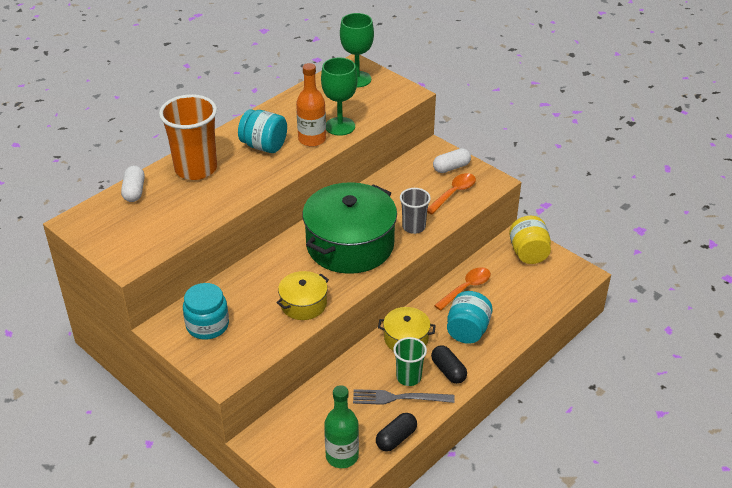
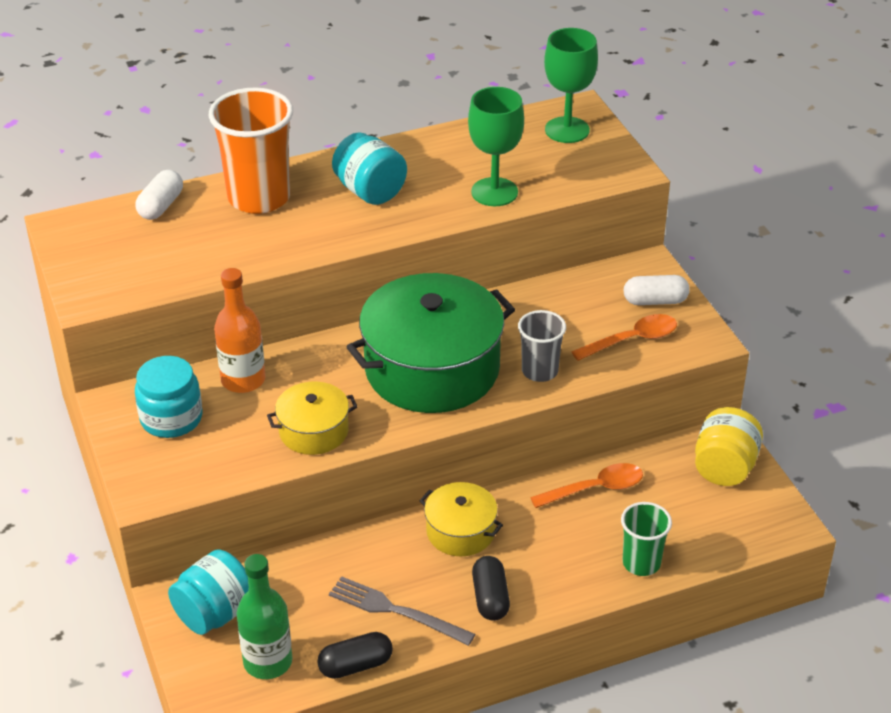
camera: 25 degrees right, 0 degrees up
(312, 139) = (442, 200): orange bottle -> orange bottle (243, 380)
(408, 377) = (428, 587): green cup -> green cup (641, 563)
(467, 331) = (556, 551): turquoise jar -> turquoise jar (215, 613)

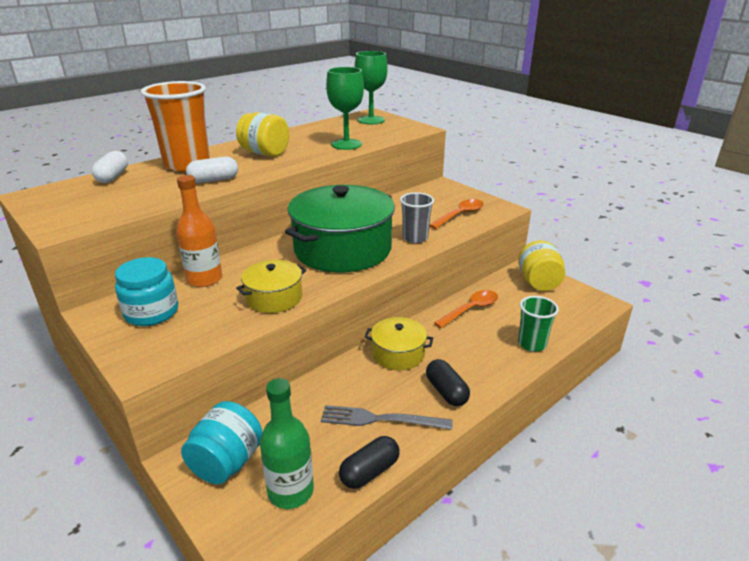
camera: 20 degrees left, 10 degrees down
(370, 191) = (265, 153): turquoise jar -> yellow jar
(655, 301) = (458, 197): white capsule -> white capsule (214, 180)

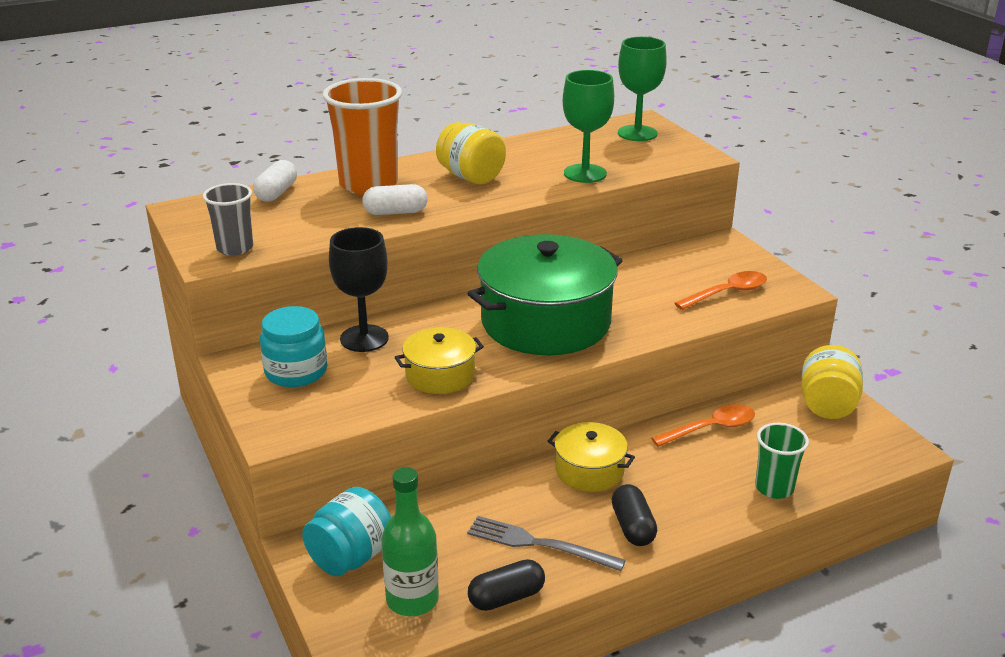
camera: 15 degrees right, 0 degrees up
(204, 279) = (364, 338): orange bottle -> black goblet
(415, 238) = (648, 319): grey cup -> grey cup (235, 248)

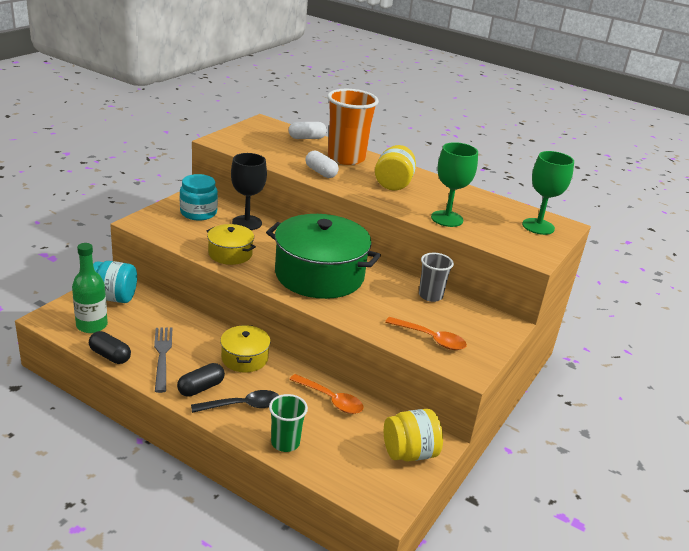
camera: 55 degrees right, 0 degrees up
(235, 248) = (235, 143): grey cup -> grey cup (430, 295)
(688, 501) = (242, 405): none -> black spoon

